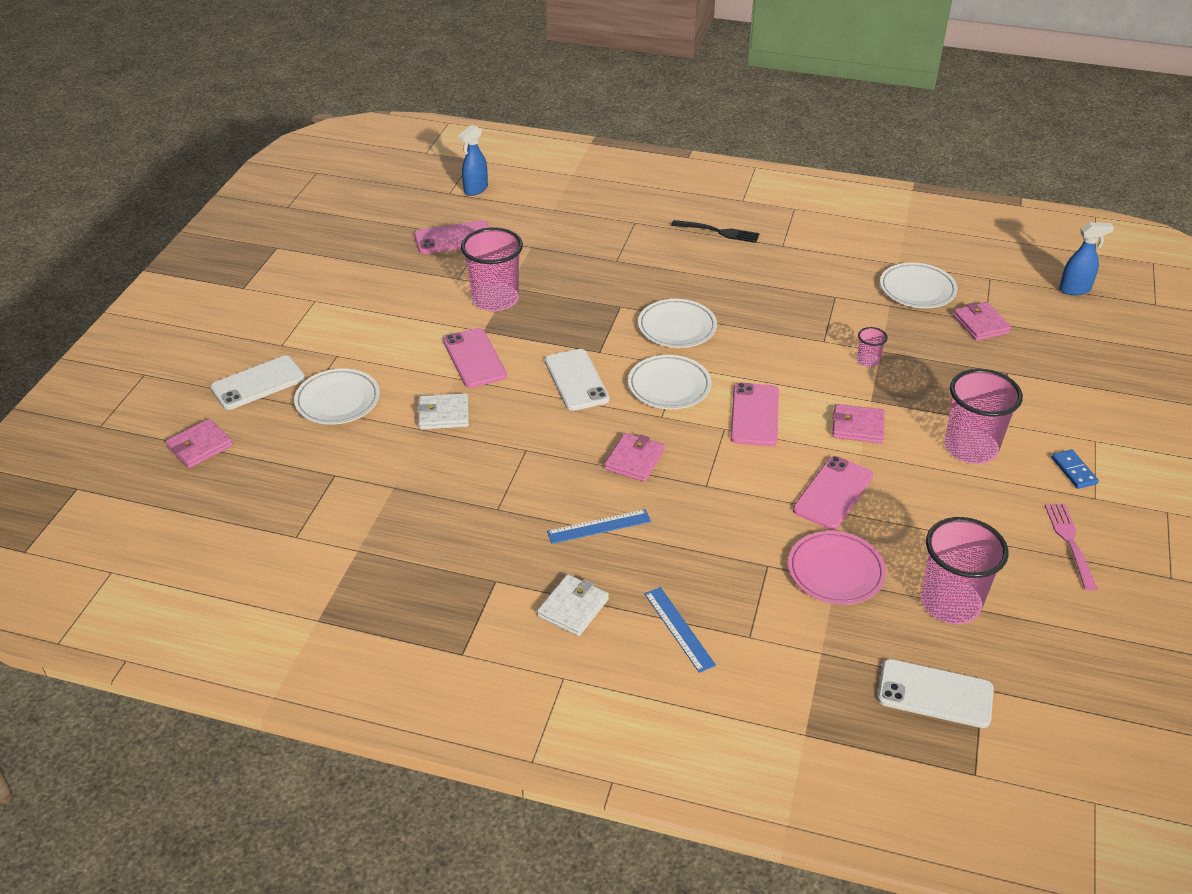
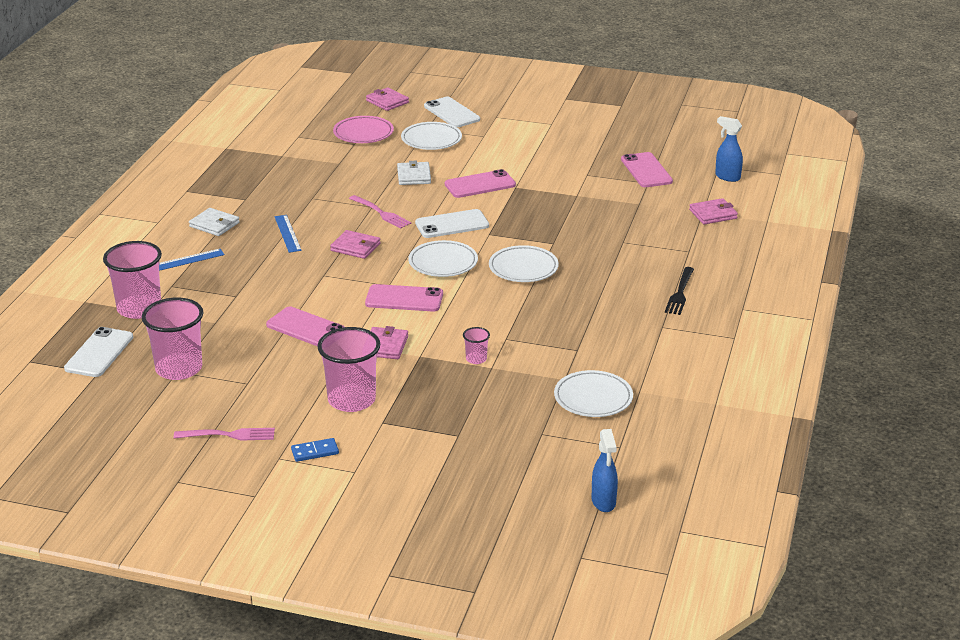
camera: 90 degrees right, 10 degrees down
(495, 299) = (558, 190): pink cup -> pink cup (139, 308)
(545, 440) = (381, 213): none -> pink fork
(835, 571) = (222, 323): pink plate -> pink plate (363, 133)
(980, 324) = (536, 429): pink wallet -> pink wallet (713, 214)

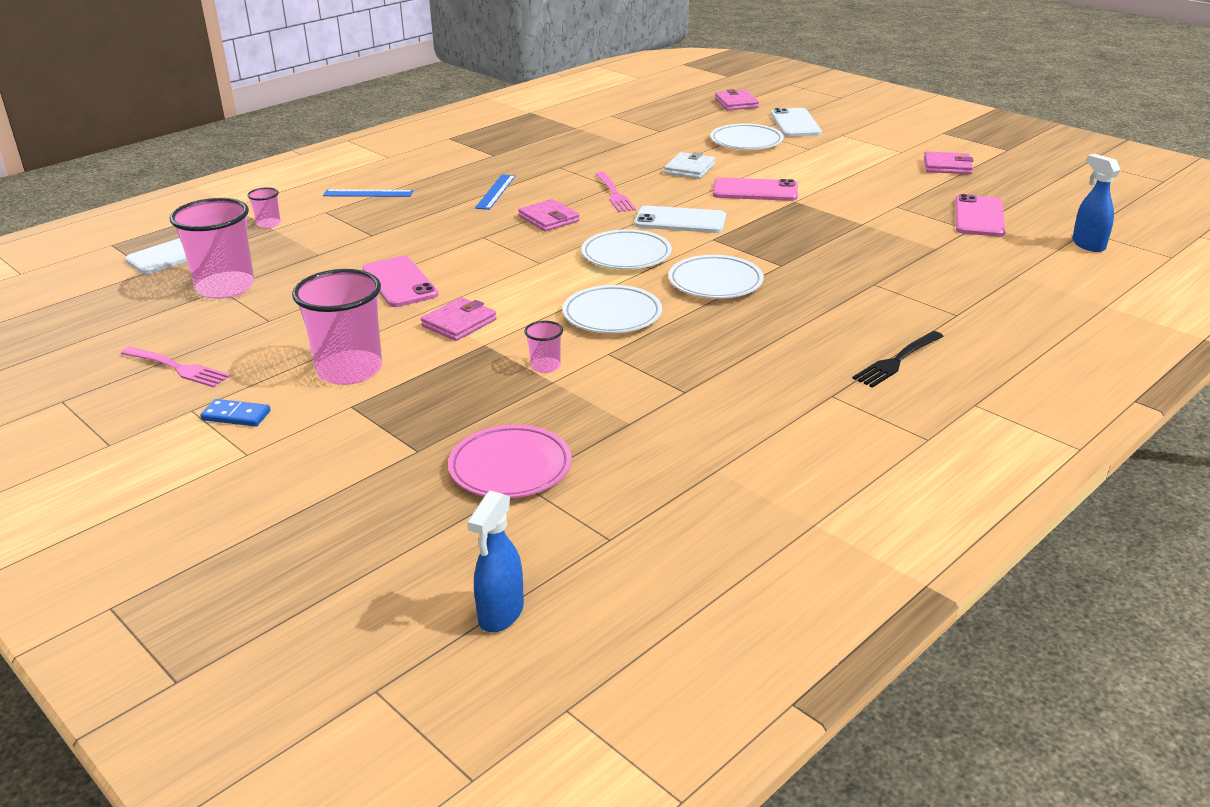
camera: 30 degrees right, 0 degrees up
(139, 308) = (268, 224): pink cup -> pink cup, size x0.46
(214, 224) = (436, 170): white wallet -> none
(363, 133) = (680, 124): pink plate -> pink plate (510, 467)
(404, 299) = (539, 280): pink phone -> none
(593, 398) = (642, 459): white plate -> white plate (612, 315)
(713, 214) = (1030, 280): pink wallet -> pink wallet (947, 166)

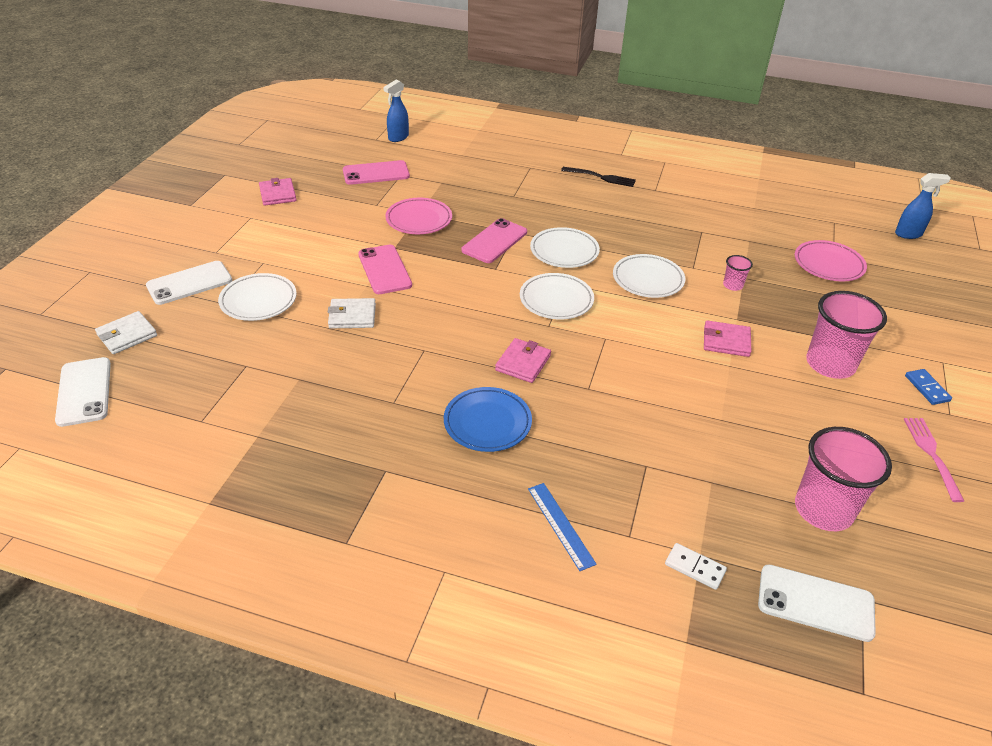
camera: 120 degrees left, 10 degrees up
(268, 224) = (695, 568): pink cup -> white domino
(399, 282) = (706, 400): pink phone -> pink phone (494, 241)
(495, 192) = (487, 423): blue ruler -> blue plate
(614, 194) = (442, 342): pink fork -> none
(680, 221) = (473, 291): white phone -> white phone (84, 391)
(736, 103) = (127, 335): pink wallet -> white wallet
(846, 221) = (419, 220): none -> pink plate

